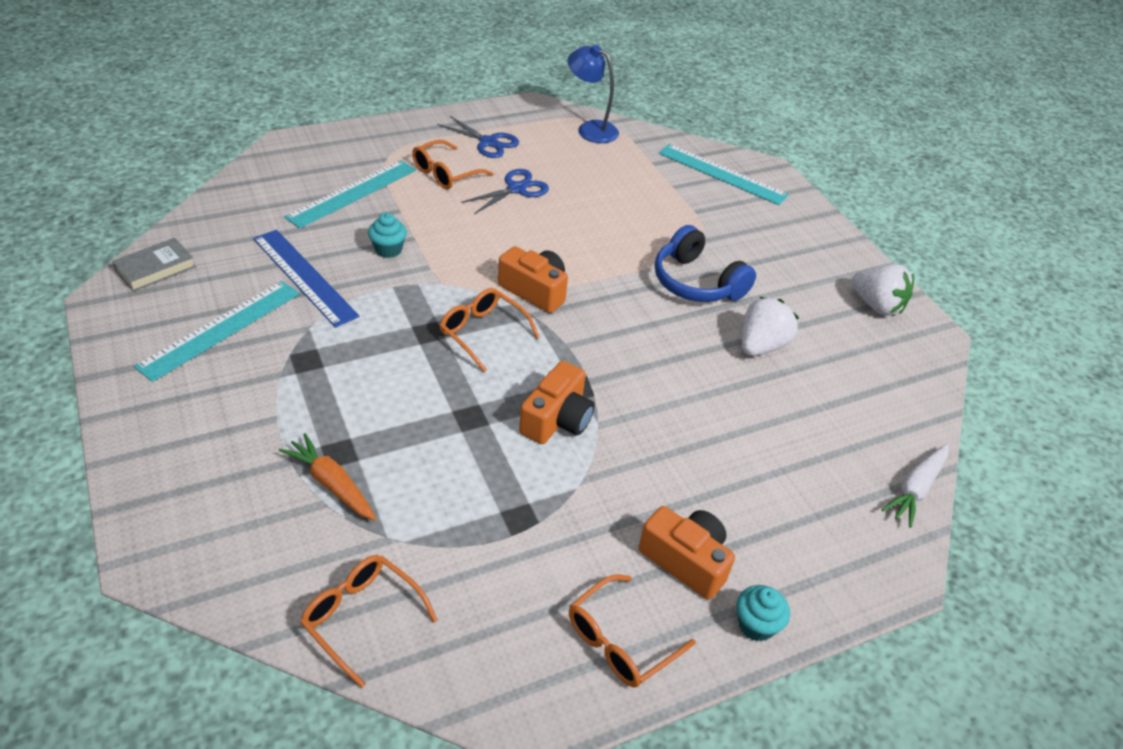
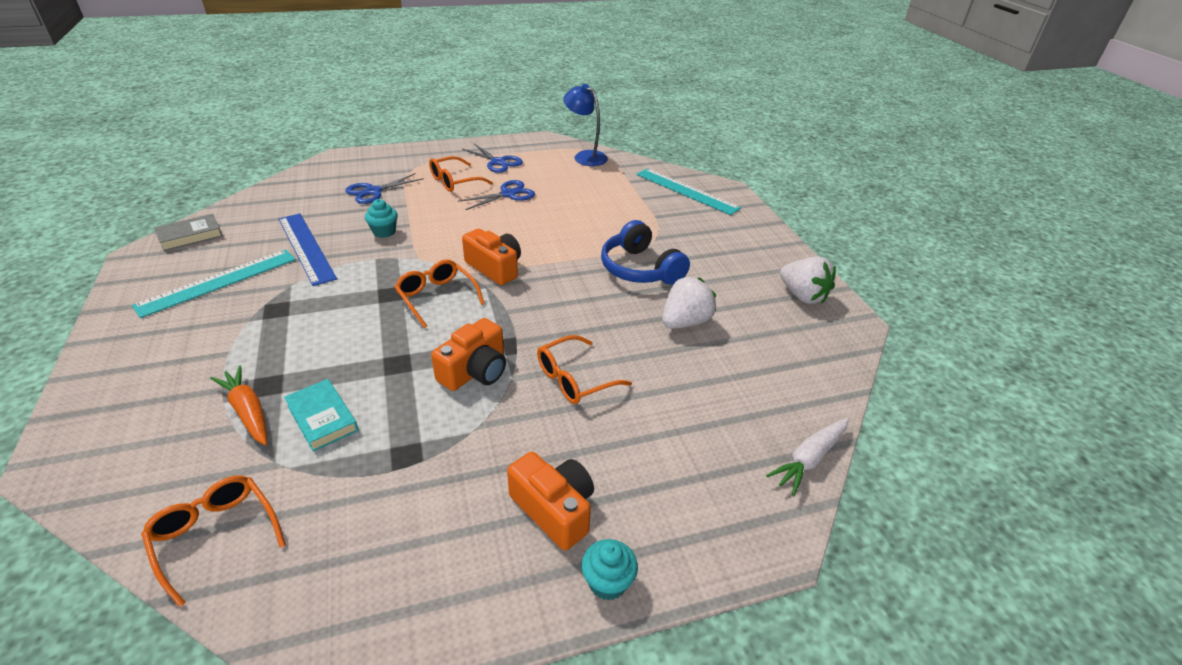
camera: 10 degrees right, 5 degrees down
(352, 193) = (373, 191): turquoise ruler -> blue scissors
(415, 485) = (322, 418): none -> turquoise book
(620, 641) = (459, 585): orange glasses -> orange glasses (574, 379)

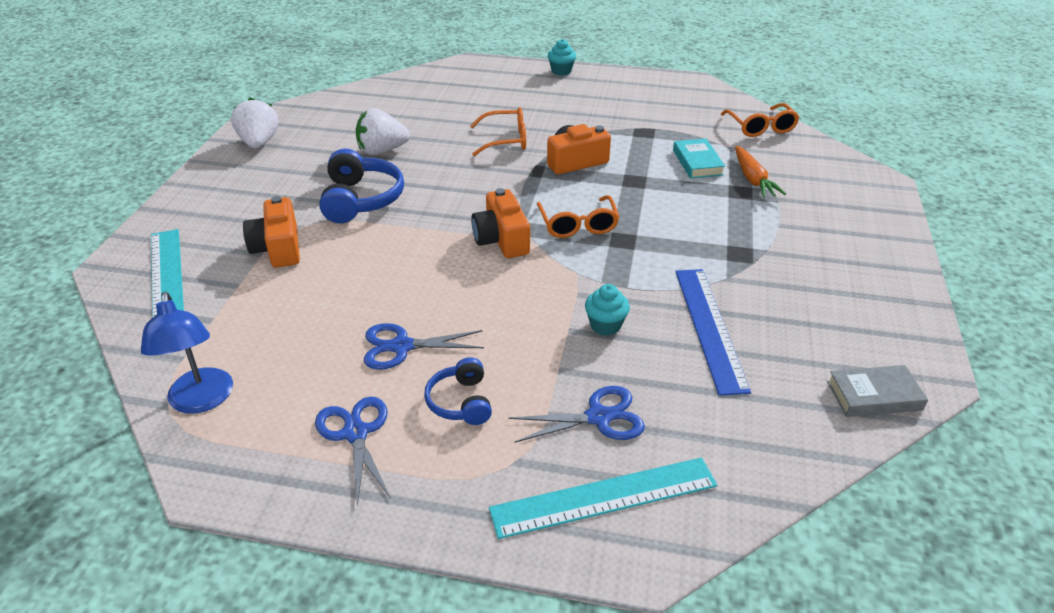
camera: 150 degrees left, 0 degrees up
(218, 282) = (810, 305): turquoise ruler -> turquoise ruler (604, 497)
(454, 181) = (461, 402): orange glasses -> blue headphones
(554, 509) = (569, 94): orange camera -> orange camera (278, 248)
(809, 459) = (408, 77): white carrot -> none

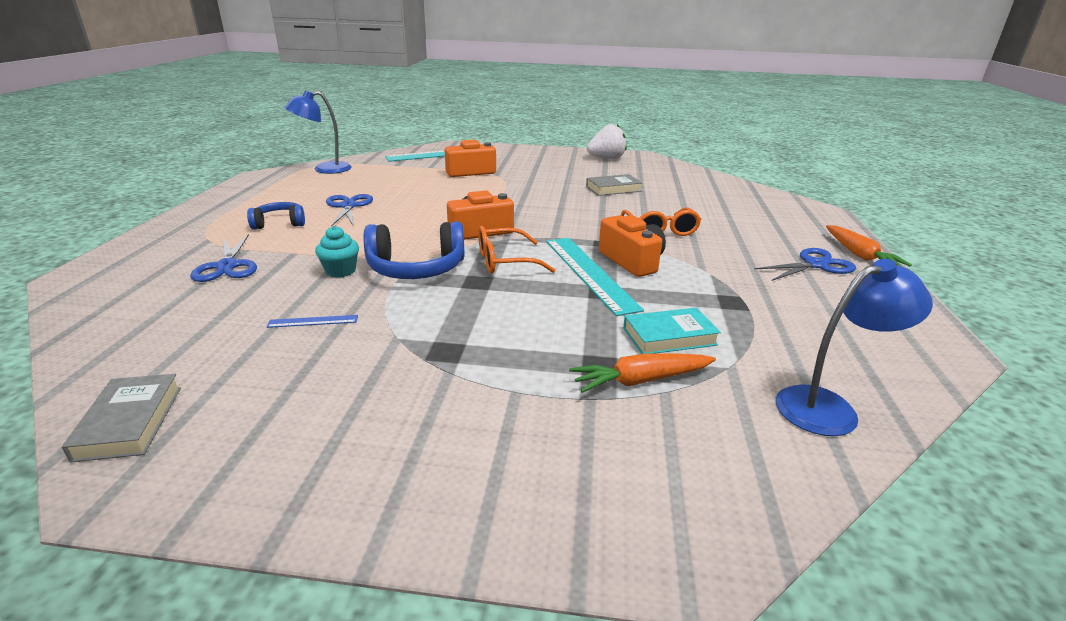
camera: 85 degrees right, 10 degrees down
(355, 433) = (271, 200): blue scissors -> blue scissors (815, 265)
(361, 200) = (535, 187): blue headphones -> blue headphones (416, 268)
(382, 151) = (613, 189): white strawberry -> grey book
(561, 71) = (859, 255): turquoise cupcake -> orange carrot
(604, 497) = (144, 267): turquoise ruler -> turquoise ruler (589, 273)
(710, 327) = (313, 321): blue ruler -> blue ruler, size x0.42
(761, 127) = (829, 407): orange glasses -> blue lamp

